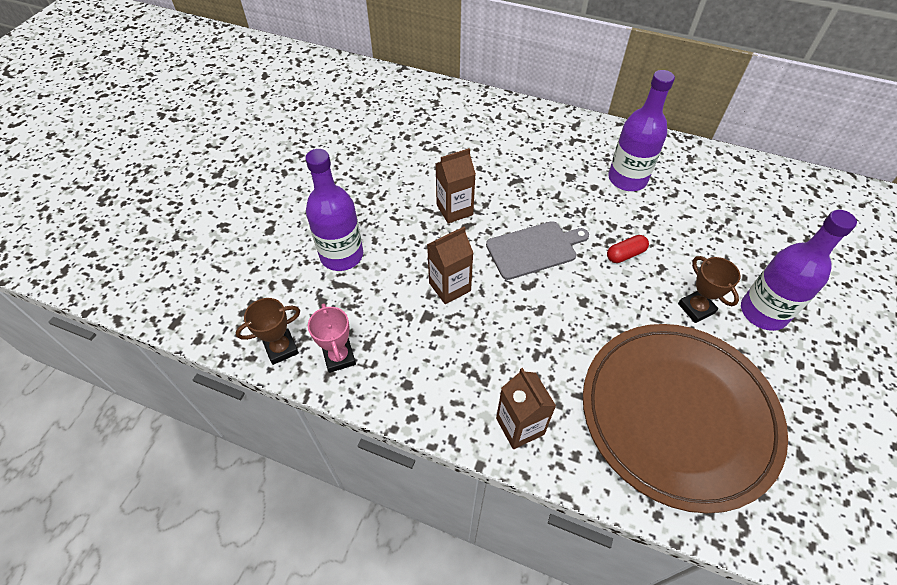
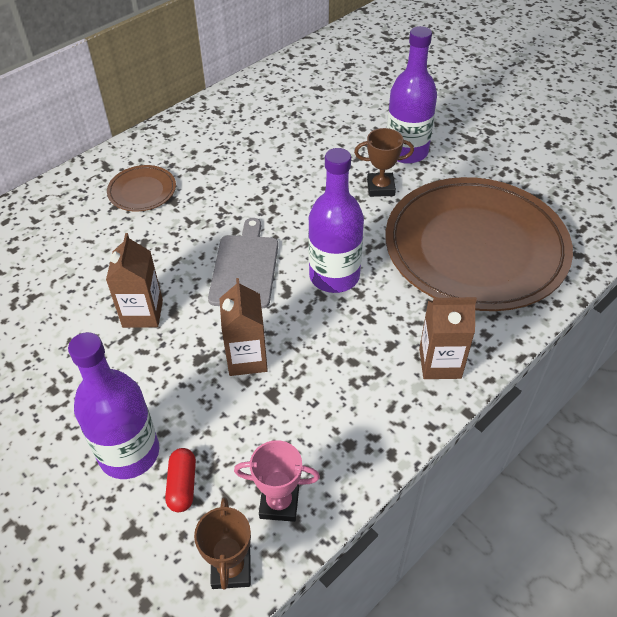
camera: 65 degrees left, 5 degrees down
(566, 156) = (142, 191): none -> brown plate
(625, 254) = (296, 205): red capsule -> red capsule (182, 485)
(627, 179) = (208, 162): purple bottle -> purple bottle (334, 276)

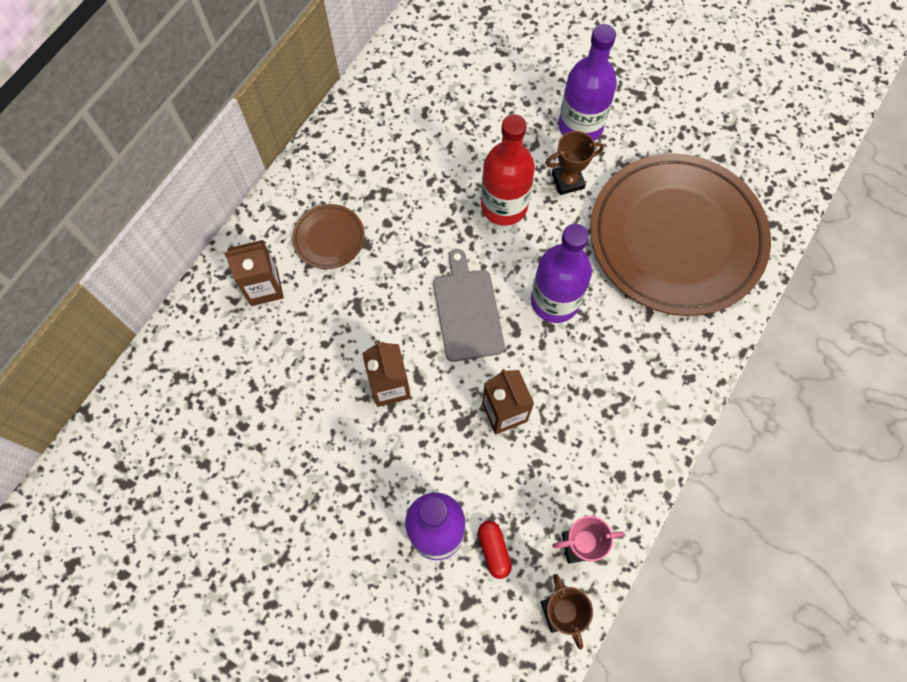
camera: 15 degrees left, 20 degrees up
(313, 196) = (504, 206): none -> red bottle
(440, 363) = (675, 375): brown carton -> brown carton (264, 287)

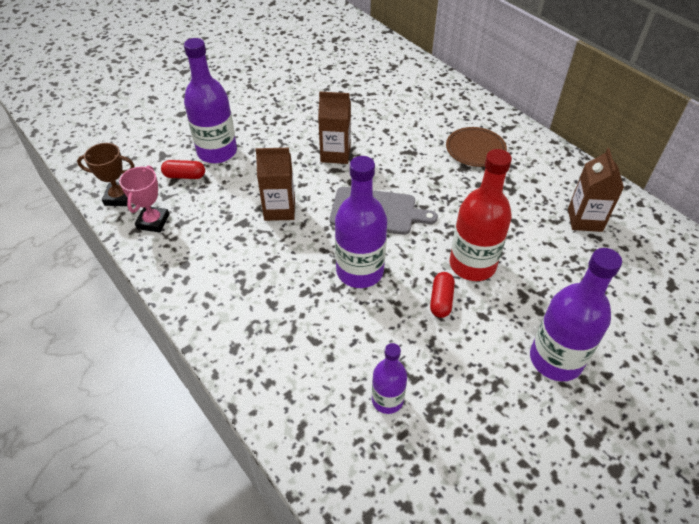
camera: 110 degrees right, 20 degrees down
(264, 287) = (444, 110): brown carton -> brown carton (585, 220)
(558, 222) = (441, 300): none -> red capsule
(568, 181) = (487, 324): brown trophy -> none
(676, 237) = (387, 400): brown plate -> purple bottle

